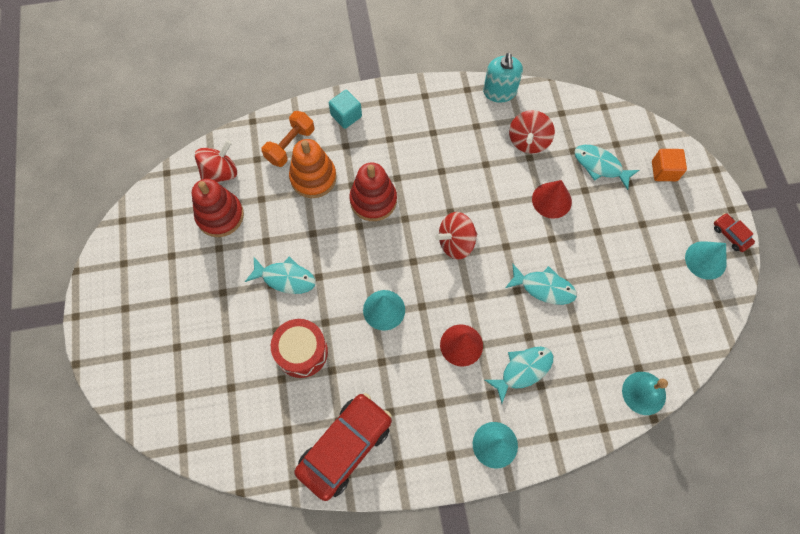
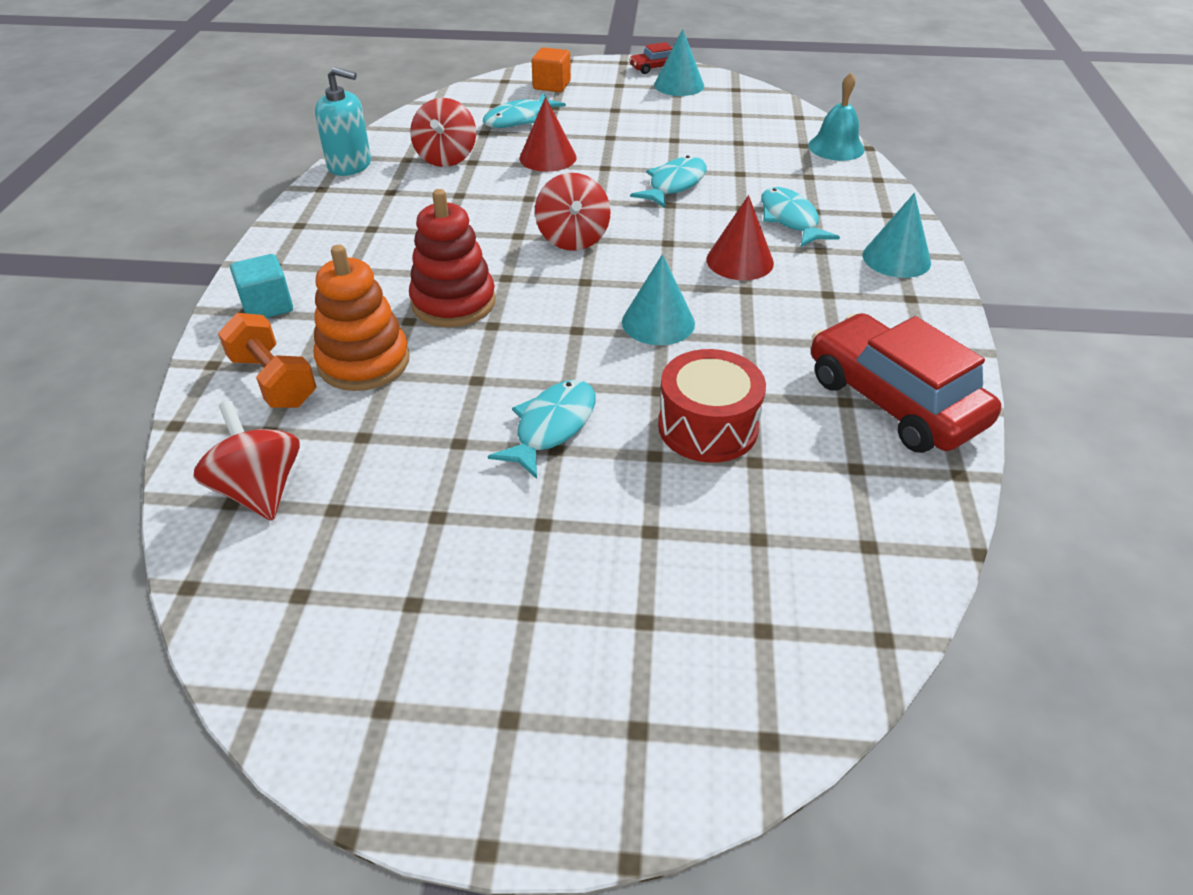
camera: 75 degrees left, 25 degrees down
(220, 216) = (362, 504): red stacking toy -> none
(528, 141) = (446, 158): red spinning top -> red spinning top turned 60 degrees clockwise

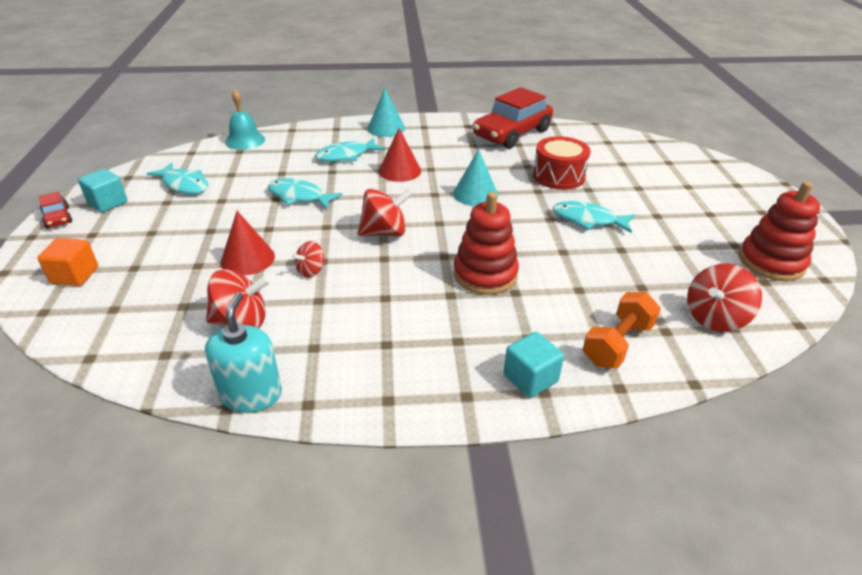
camera: 100 degrees left, 5 degrees down
(341, 634) = (771, 262): none -> red stacking toy
(364, 362) = (572, 303): orange stacking toy -> none
(511, 191) = (311, 271): none -> red spinning top
(518, 119) = (157, 287): turquoise fish -> turquoise fish (184, 185)
(679, 85) = (108, 203): turquoise cone -> turquoise cube

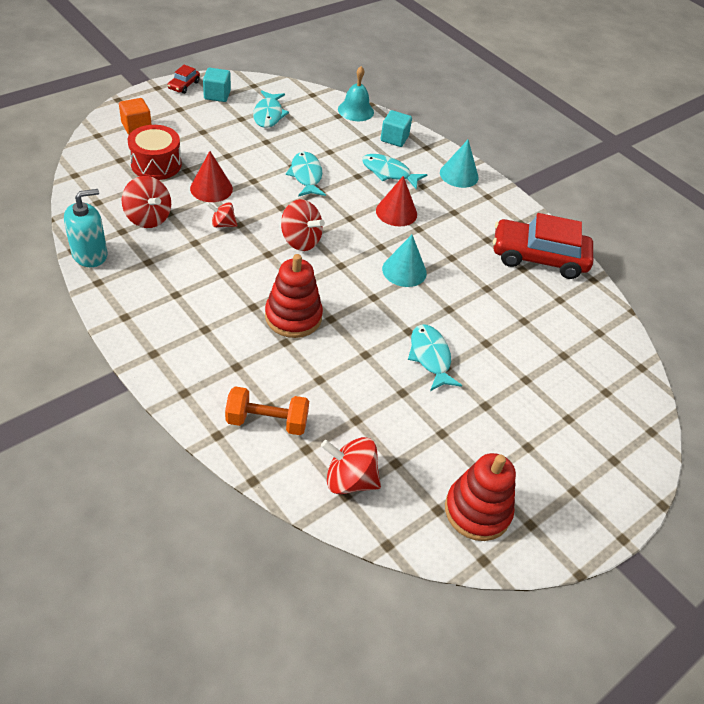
camera: 50 degrees right, 10 degrees up
(530, 378) = (192, 381): turquoise cube -> turquoise cube (394, 138)
(558, 176) = (489, 315): red drum -> red drum (156, 164)

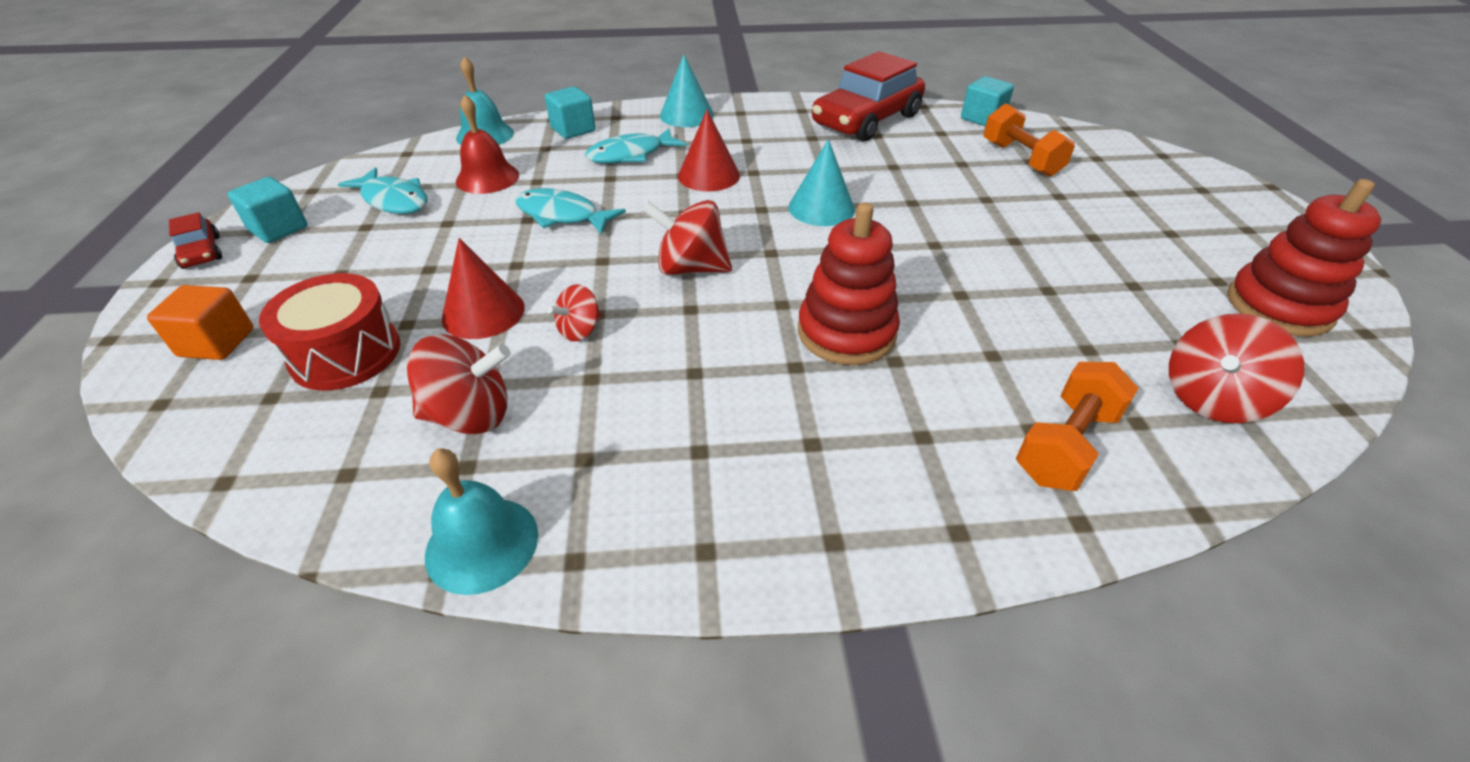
camera: 50 degrees left, 5 degrees down
(90, 254) = (482, 544): turquoise soap dispenser -> turquoise bell
(300, 241) = (690, 268): red spinning top -> red spinning top turned 150 degrees counterclockwise
(316, 133) = (487, 178): none -> red bell
(430, 357) = (991, 245): turquoise fish -> none
(561, 350) = (1021, 159): none -> orange dumbbell
(606, 316) = (982, 118): none -> turquoise cube

